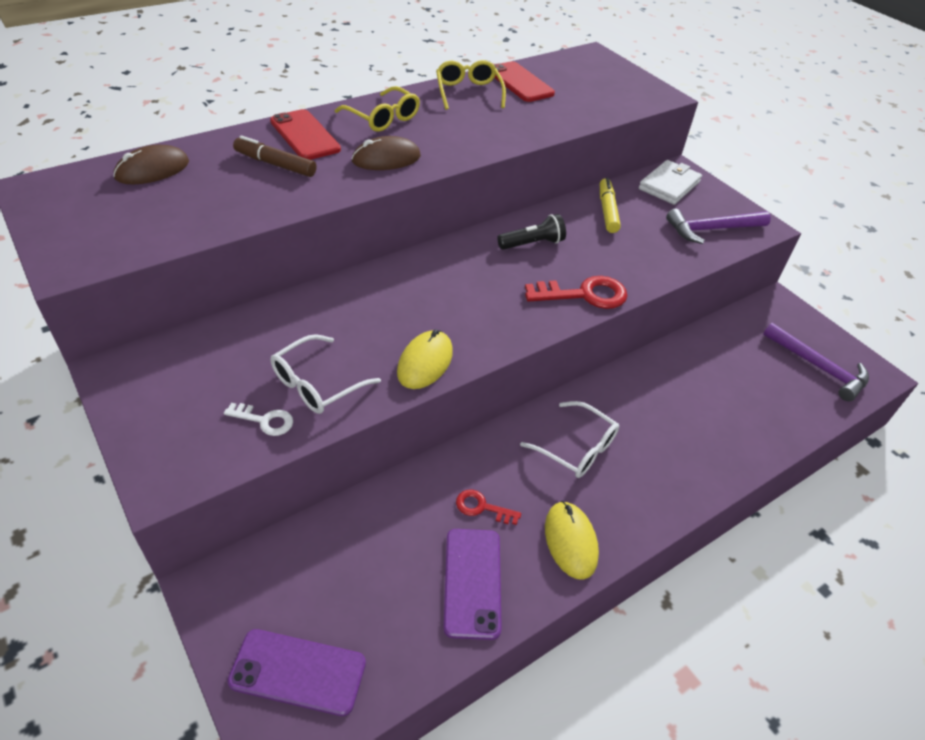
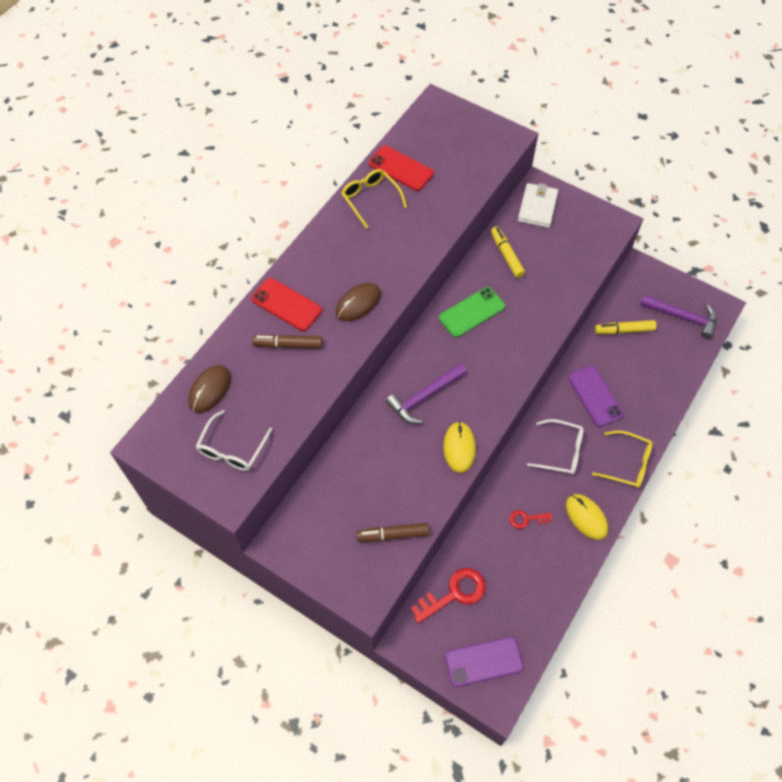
camera: 20 degrees left, 15 degrees up
(265, 420) = (393, 535): white key -> brown marker
(317, 384) = (405, 495): white glasses -> white glasses (232, 449)
(383, 118) = (328, 259): yellow glasses -> yellow glasses (627, 464)
(472, 582) = (545, 568): purple phone -> purple phone (595, 396)
(532, 243) = (472, 312): black flashlight -> green phone
(584, 294) = (527, 345): red key -> red key (454, 593)
(712, 229) = (584, 242): purple hammer -> purple hammer (424, 397)
(730, 353) = (624, 330): none -> yellow marker

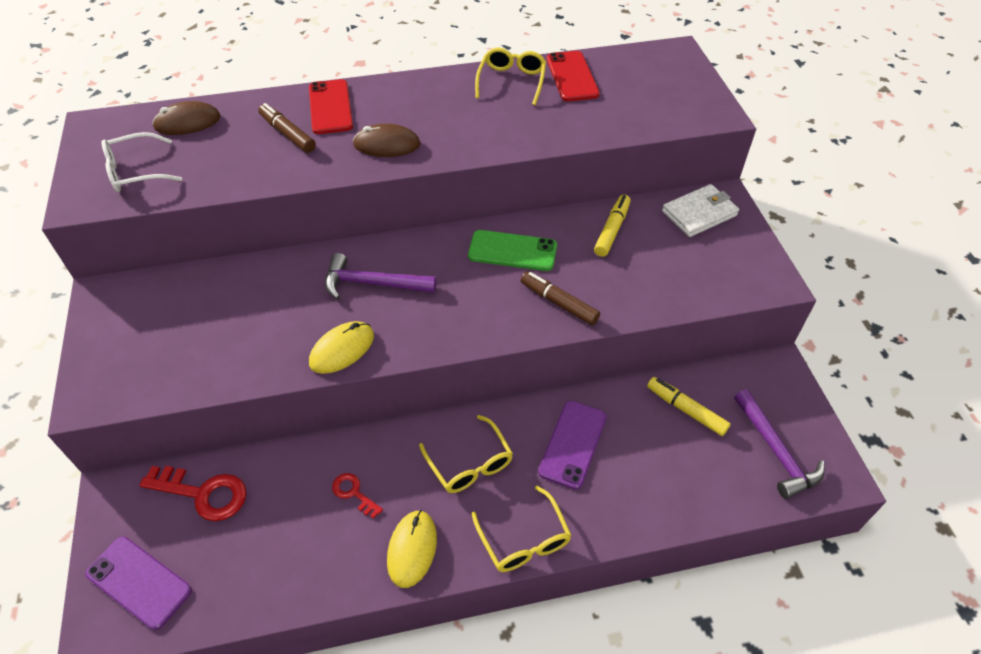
camera: 45 degrees right, 10 degrees down
(393, 535) = (186, 368): brown marker -> brown marker (558, 303)
(561, 451) = (470, 463): white glasses -> yellow glasses

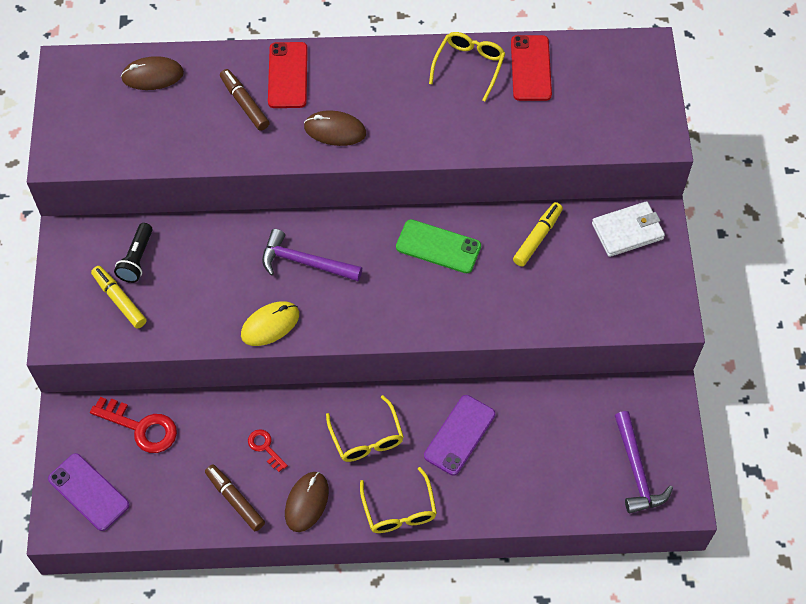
camera: 10 degrees right, 10 degrees up
(136, 171) = (106, 129): white glasses -> none
(183, 305) = (137, 259): none -> black flashlight
(412, 549) = (306, 502): yellow mouse -> brown mouse
(558, 303) = (468, 308): brown marker -> brown marker (235, 500)
(686, 410) = (569, 420): yellow marker -> yellow marker (119, 300)

